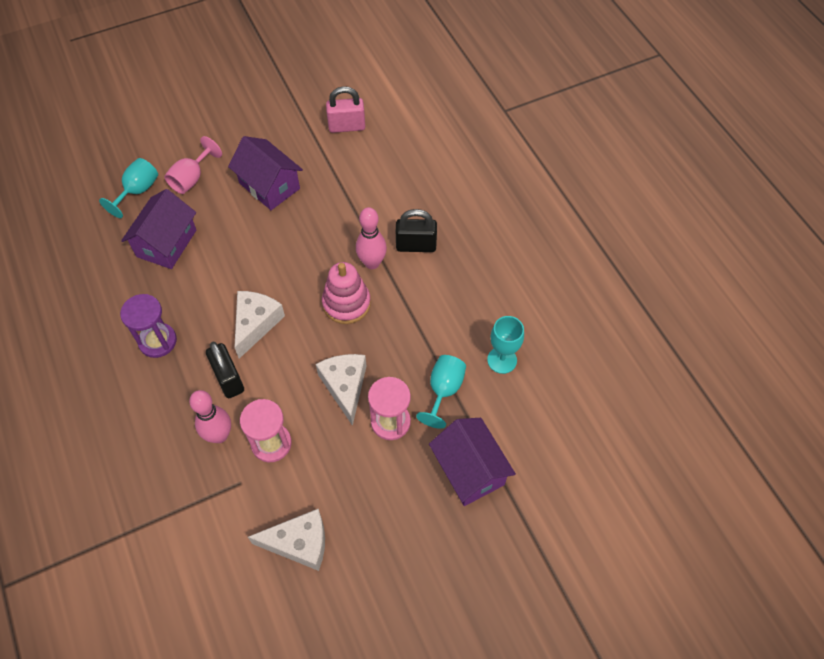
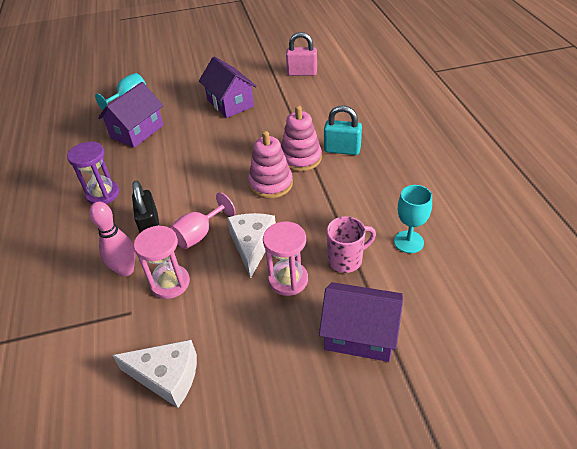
camera: 15 degrees right, 15 degrees down
(192, 178) = (172, 95): pink goblet -> pink goblet (199, 234)
(256, 324) = (188, 190): white cheese -> none
(372, 263) = (300, 158): pink bowling pin -> pink stacking toy
(416, 245) = (342, 150): black padlock -> turquoise padlock
(444, 390) = (346, 260): turquoise goblet -> pink mug
(469, 470) = (360, 334): purple house -> purple house turned 60 degrees counterclockwise

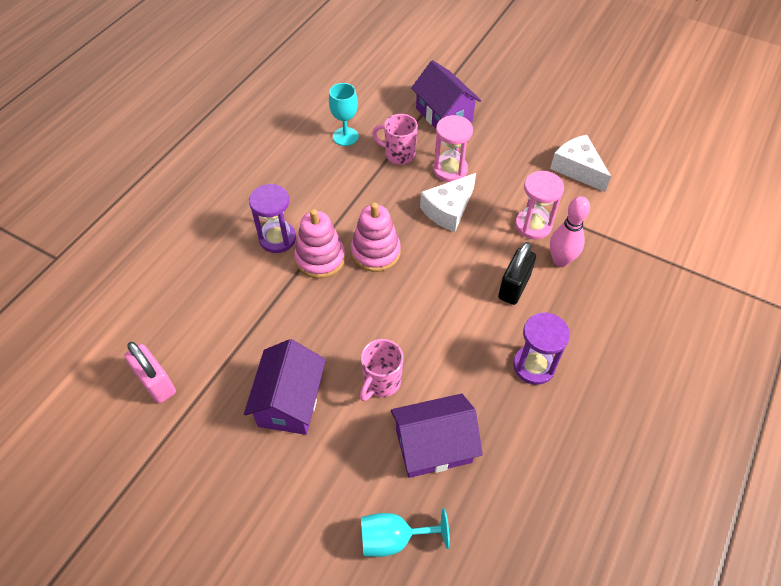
camera: 140 degrees left, 10 degrees up
(191, 135) = (381, 382): none -> pink mug
(199, 234) = (479, 249): pink goblet -> none
(342, 150) = (277, 238): turquoise padlock -> purple hourglass

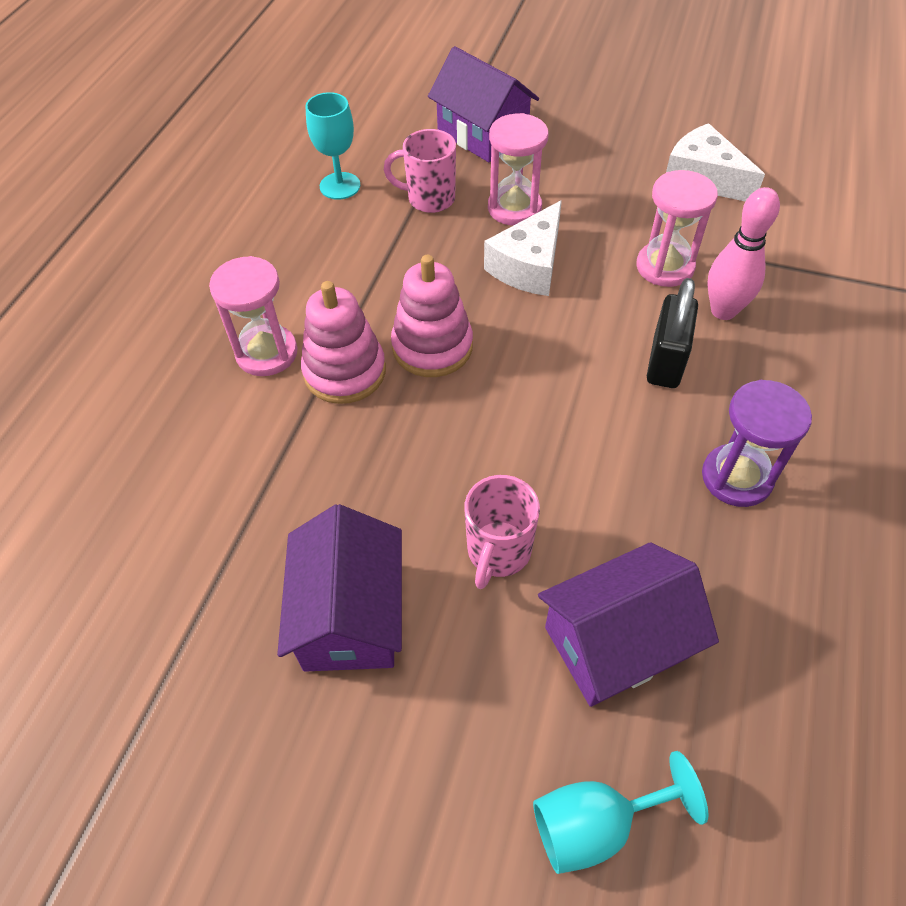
camera: 10 degrees left, 0 degrees up
(156, 383) = (104, 630): pink padlock -> none
(277, 238) = (267, 353): purple hourglass -> pink hourglass

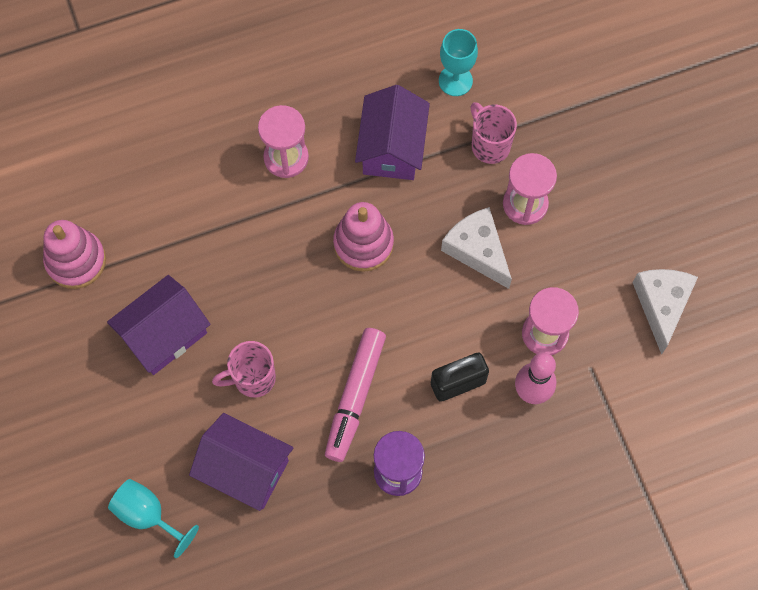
camera: 50 degrees right, 15 degrees up
(345, 372) = (306, 211): pink stacking toy -> pink stacking toy (76, 261)
(482, 134) = (586, 129): purple house -> purple house (392, 148)
(529, 265) = (477, 250): white cheese -> white cheese turned 60 degrees clockwise
(608, 462) = (355, 397): none -> pink marker

